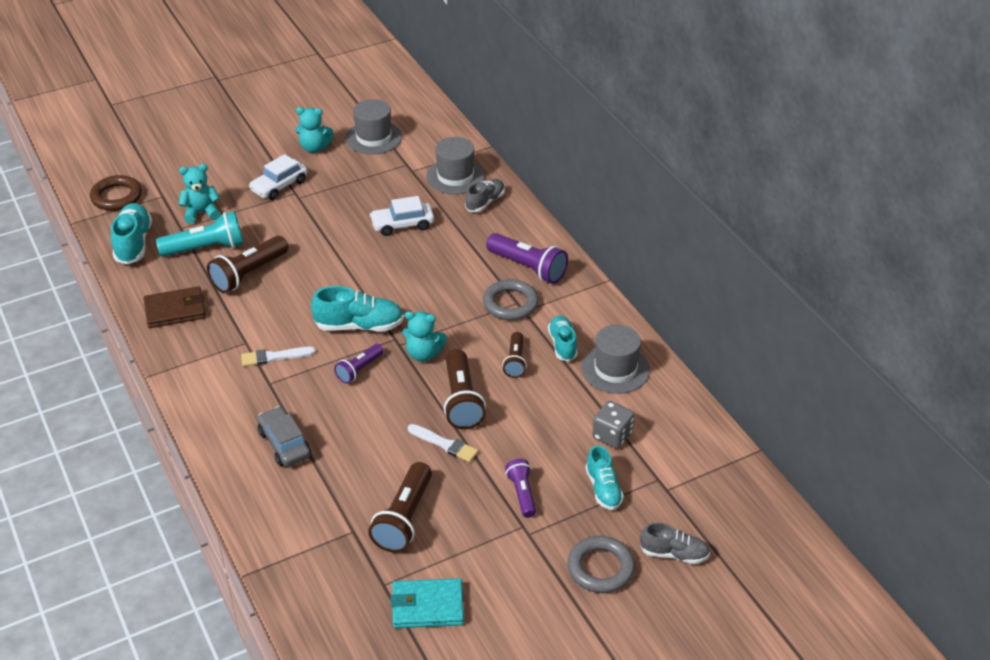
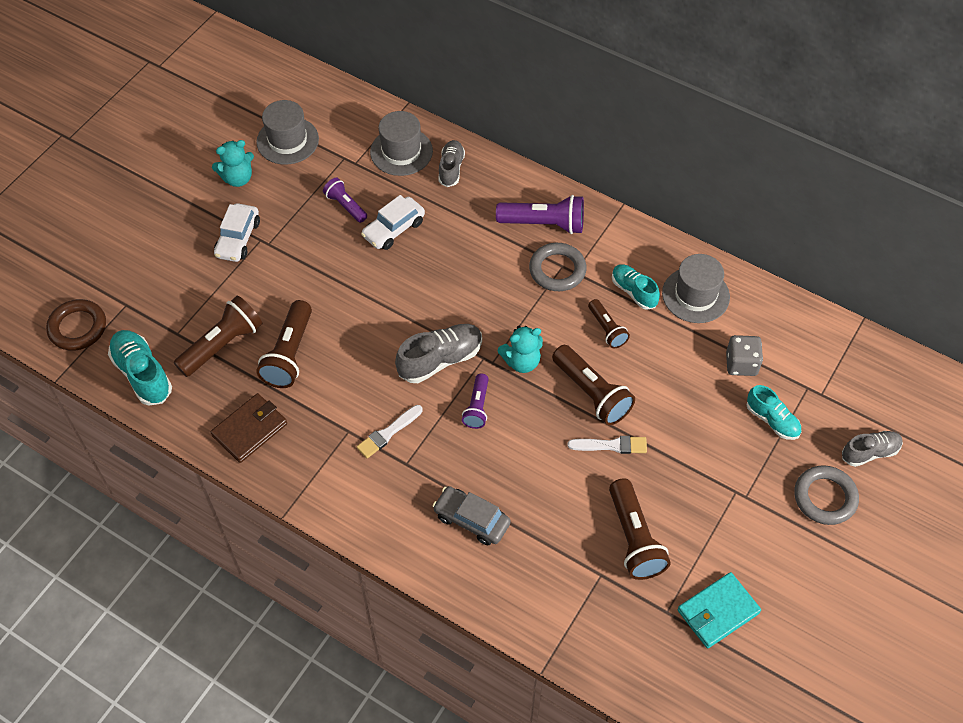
camera: 30 degrees left, 15 degrees up
(201, 212) = (183, 306): turquoise teddy bear -> none
(206, 248) = (222, 345): turquoise flashlight -> brown flashlight
(359, 325) = (440, 360): turquoise shoe -> grey shoe
(522, 493) = (711, 460): purple flashlight -> purple flashlight (345, 206)

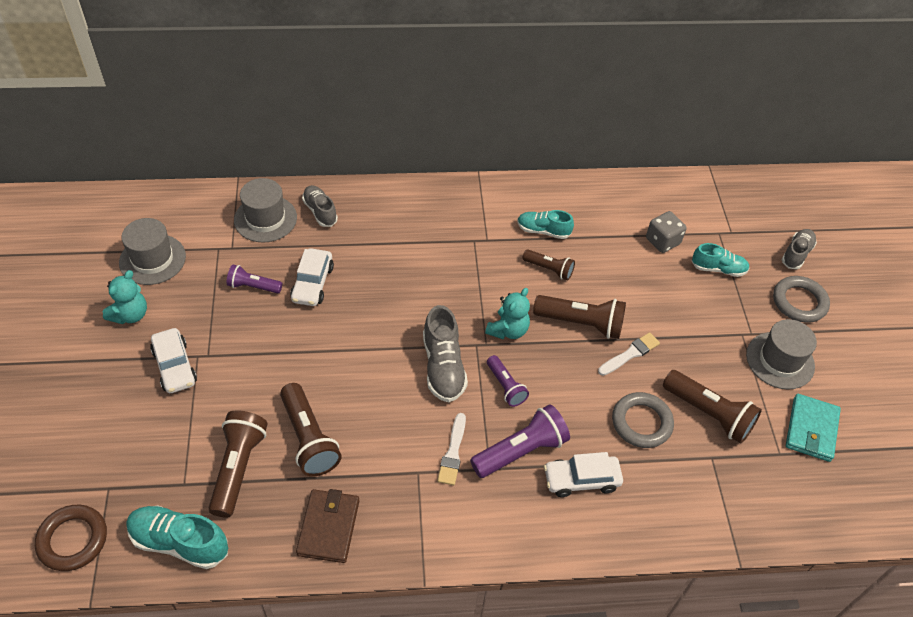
camera: 40 degrees left, 5 degrees down
(440, 360) = (443, 366): grey shoe -> grey shoe turned 150 degrees clockwise
(471, 520) = (581, 480): grey car -> white car
(544, 224) = (432, 216): purple flashlight -> purple flashlight (521, 451)
(557, 270) = (473, 245): grey ring -> grey ring (641, 422)
(695, 295) = (588, 210): grey hat -> grey hat (780, 360)

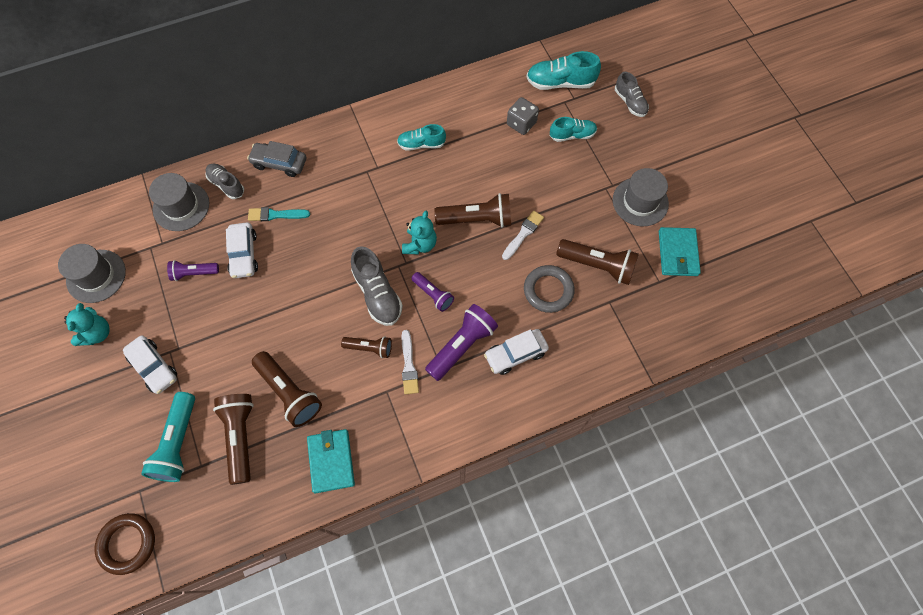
camera: 15 degrees left, 15 degrees up
(169, 452) = (178, 443): none -> turquoise flashlight
(179, 542) = (216, 515): turquoise shoe -> turquoise shoe (560, 83)
(328, 527) = (331, 461): brown wallet -> turquoise wallet
(361, 255) = (276, 215): none -> turquoise brush
(383, 206) = (279, 163): none -> grey car
(549, 269) = (437, 178): brown flashlight -> brown flashlight (369, 348)
(796, 254) = (630, 102): grey shoe -> grey shoe turned 135 degrees clockwise
(799, 302) = (642, 145): grey ring -> none

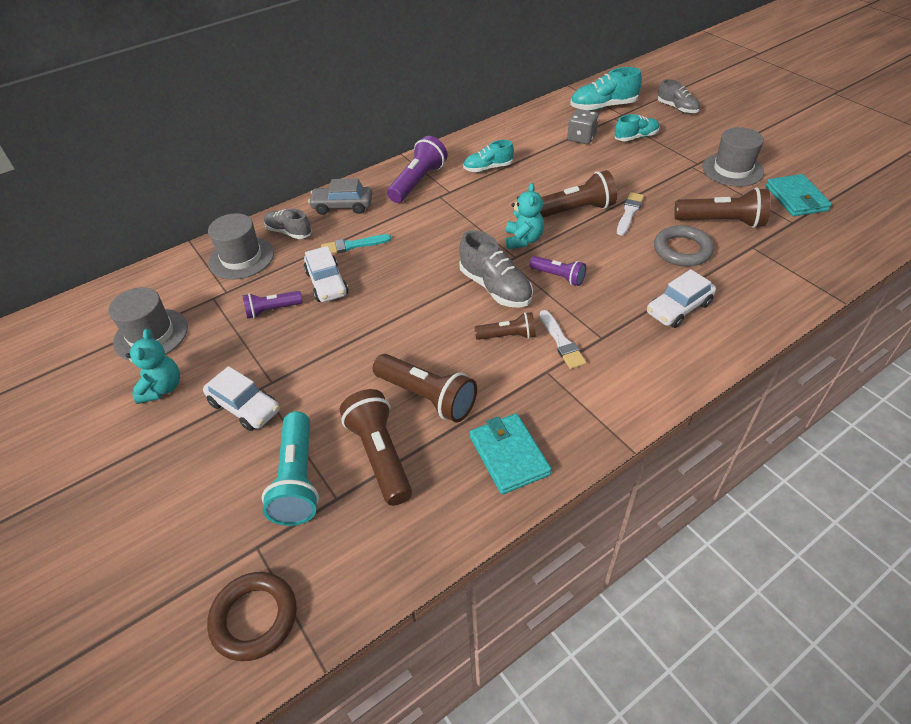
camera: 10 degrees left, 20 degrees down
(462, 346) = (614, 313): purple flashlight -> purple flashlight (418, 182)

